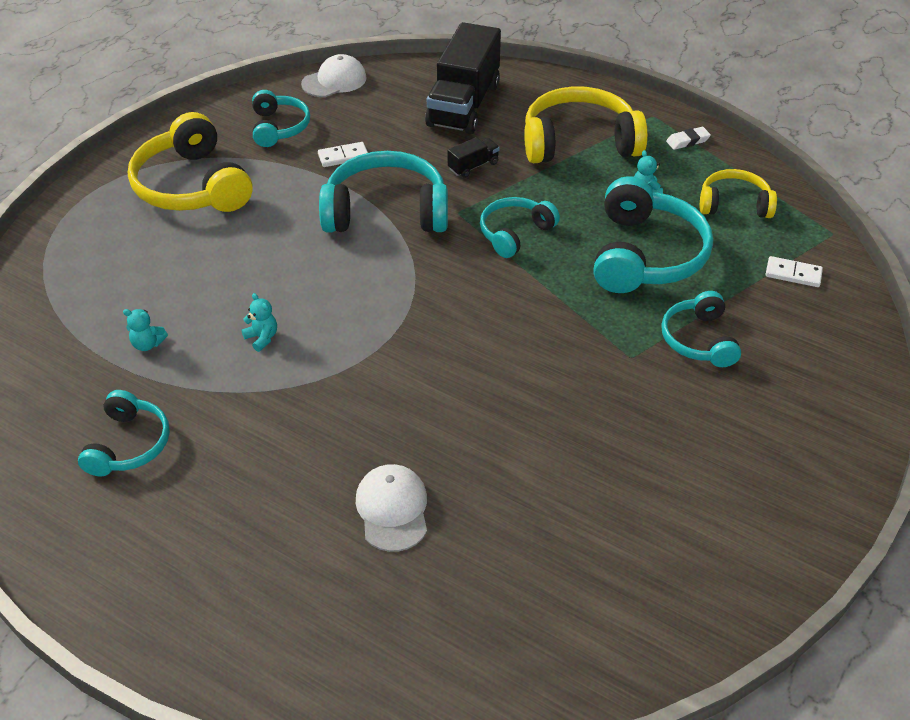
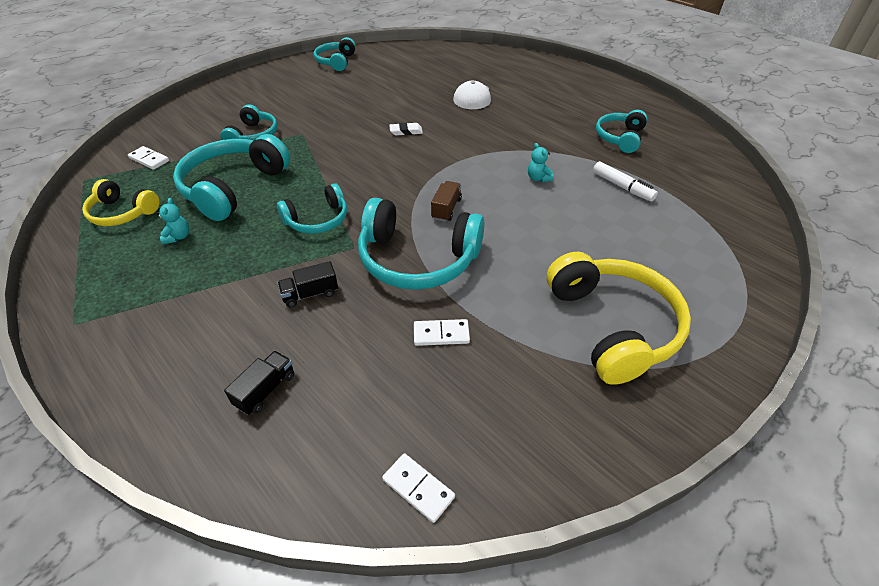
camera: 165 degrees left, 0 degrees up
(148, 344) = (622, 187): turquoise teddy bear -> white marker
(279, 127) = (511, 400): turquoise headphones -> turquoise headphones (336, 61)
(334, 81) = (418, 488): white cap -> white domino
(373, 272) = (446, 209): none -> brown truck
(464, 105) = (265, 390): black truck -> black truck, size x0.42
(579, 142) = (184, 302): yellow headphones -> none
(687, 141) = (80, 282): white eraser -> white eraser (406, 131)

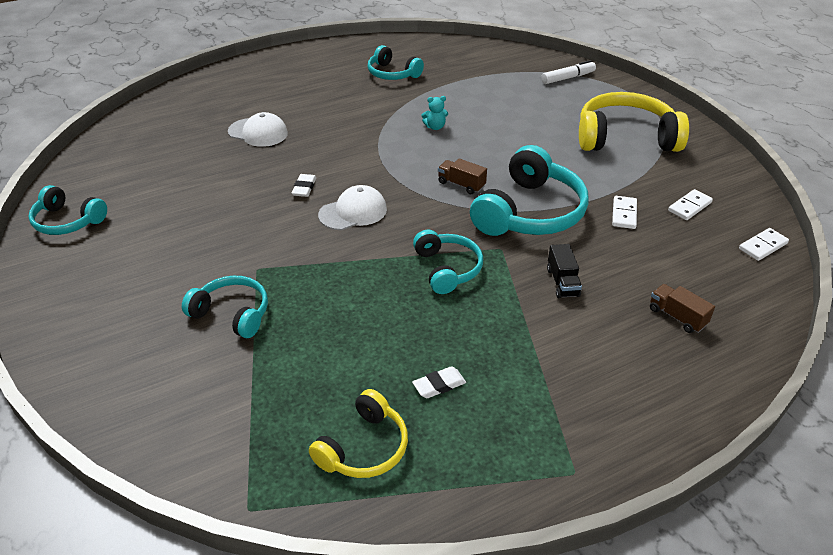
camera: 75 degrees left, 5 degrees down
(149, 159) = (232, 428): white domino -> white domino (689, 207)
(178, 237) = (439, 385): turquoise teddy bear -> white eraser
(233, 187) = (353, 335): turquoise headphones -> none
(265, 390) = (677, 317): black truck -> brown truck
(382, 159) = (353, 212): none -> white cap
(622, 187) = (466, 92): white marker -> white marker (568, 78)

